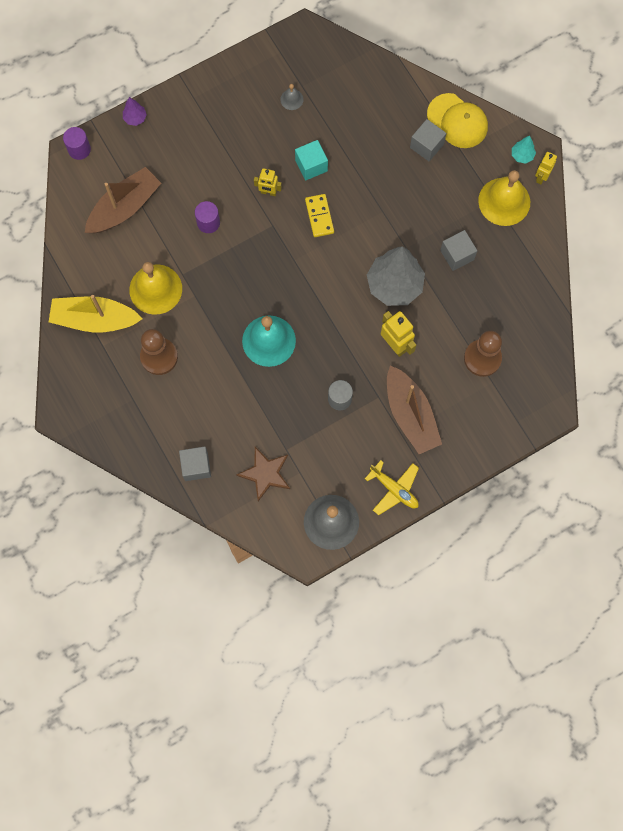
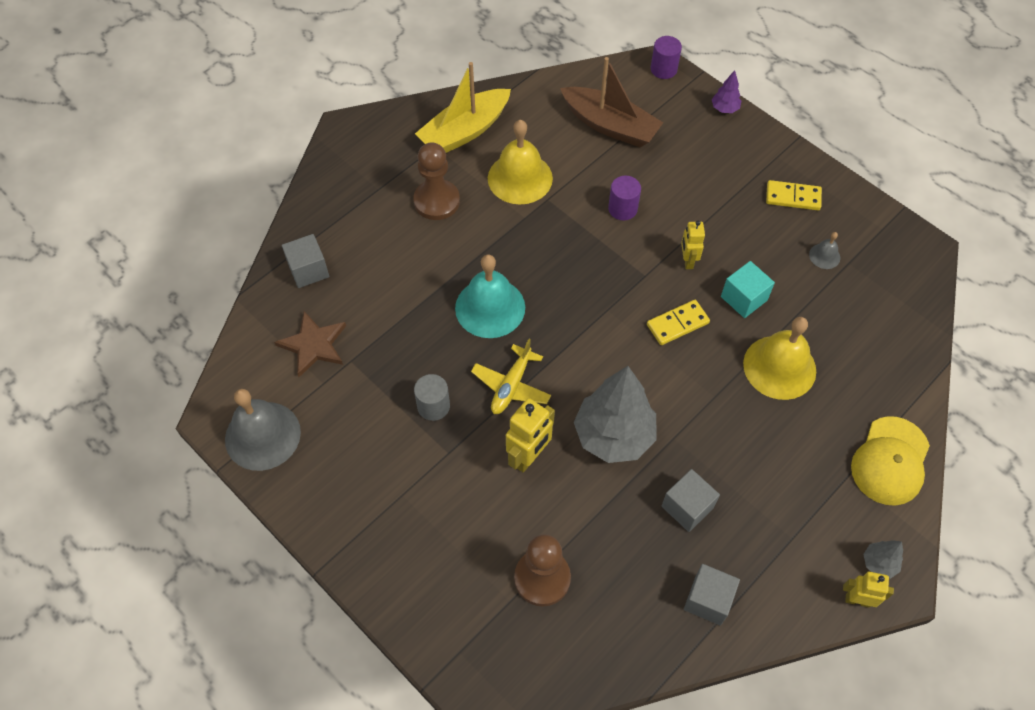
camera: 75 degrees right, 15 degrees down
(95, 319) = (464, 131): yellow boat -> yellow boat turned 120 degrees counterclockwise
(234, 101) = (793, 197): none -> yellow domino
(394, 489) = (321, 503): yellow plane -> yellow plane (511, 386)
(410, 415) = (432, 500): brown boat -> none
(426, 146) = (834, 429): grey cube -> grey cube (708, 600)
(504, 201) = (795, 554): yellow bell -> yellow bell (779, 367)
(522, 155) = (879, 563): turquoise tree -> grey tree

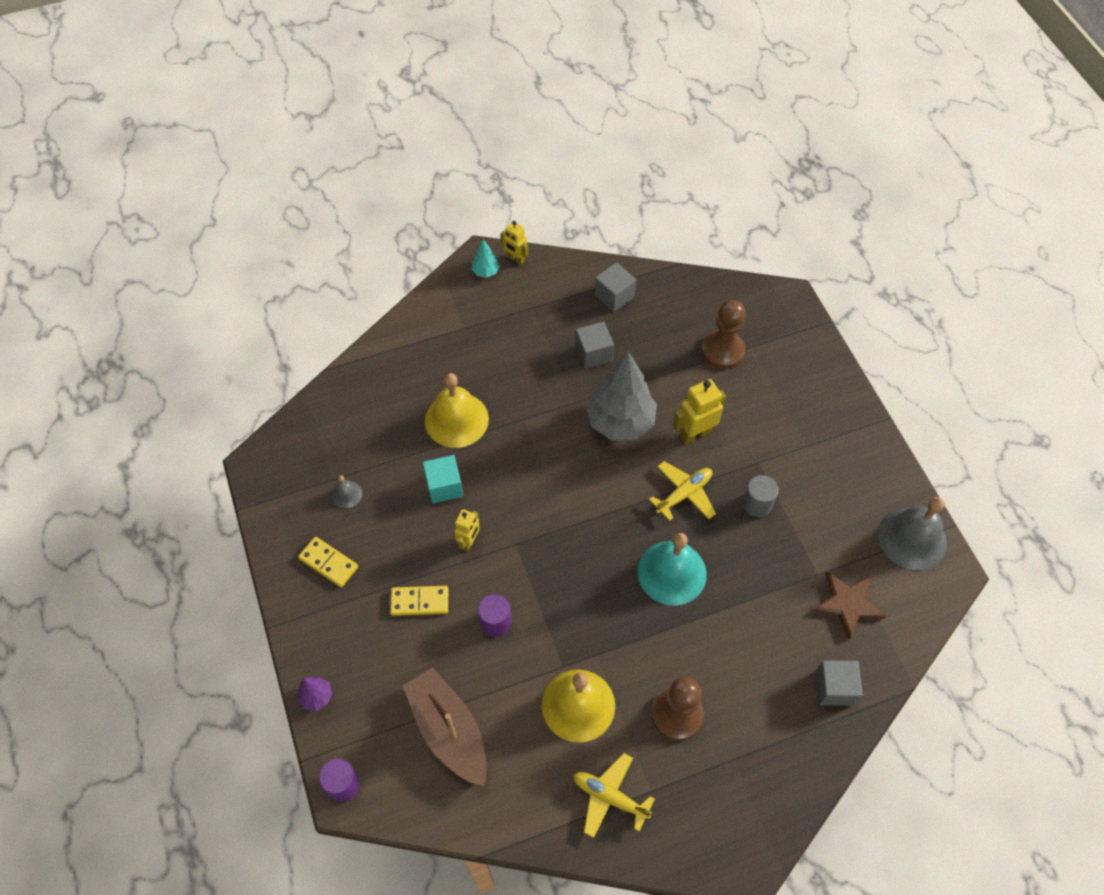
camera: 155 degrees left, 0 degrees up
(464, 131) = (610, 797): yellow boat -> yellow plane
(677, 324) = (515, 488): yellow domino -> yellow domino (419, 601)
(879, 563) = (485, 272): grey tree -> turquoise tree
(890, 461) = (426, 324): yellow cap -> none

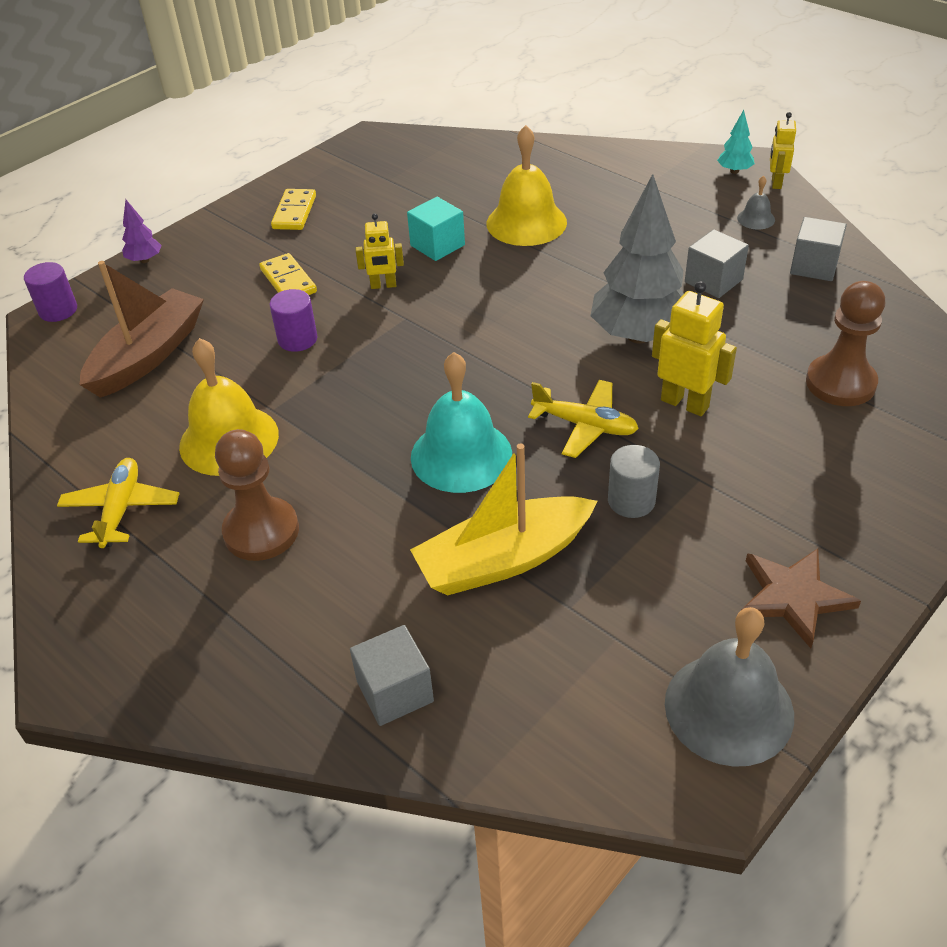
camera: 65 degrees right, 15 degrees down
(347, 494) = (379, 193): grey bell -> grey bell (756, 219)
(768, 590) = (503, 560): none -> yellow boat
(848, 604) = (547, 661): brown star -> brown star (793, 597)

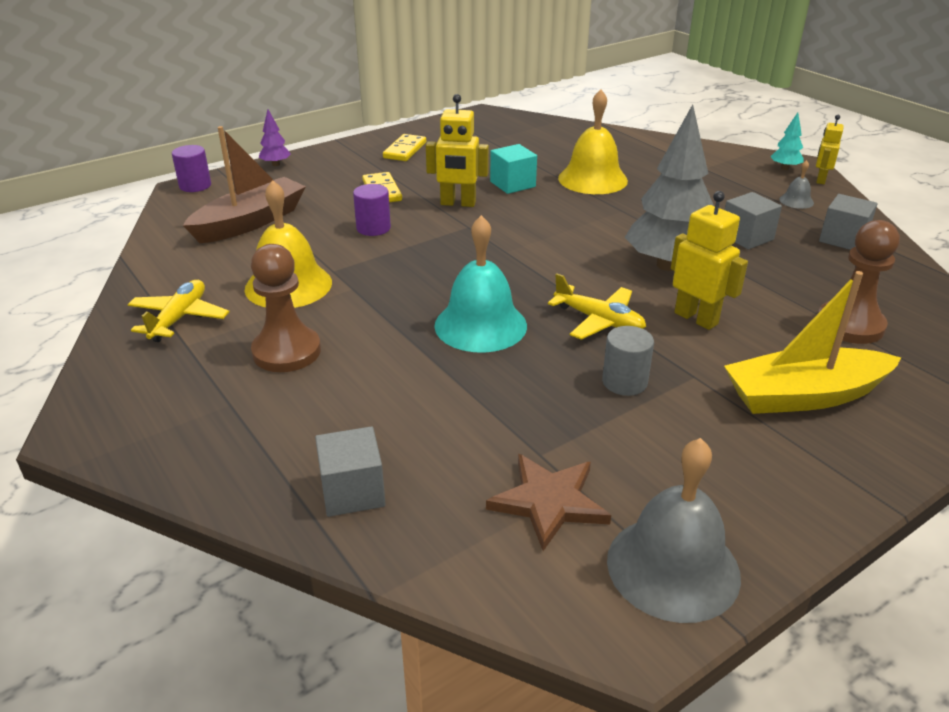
camera: 10 degrees right, 10 degrees down
(383, 285) = (458, 203): yellow robot -> yellow robot, size x1.56
(503, 560) = (490, 407): yellow boat -> yellow boat (804, 396)
(793, 597) = (764, 484): brown star -> brown star (549, 502)

